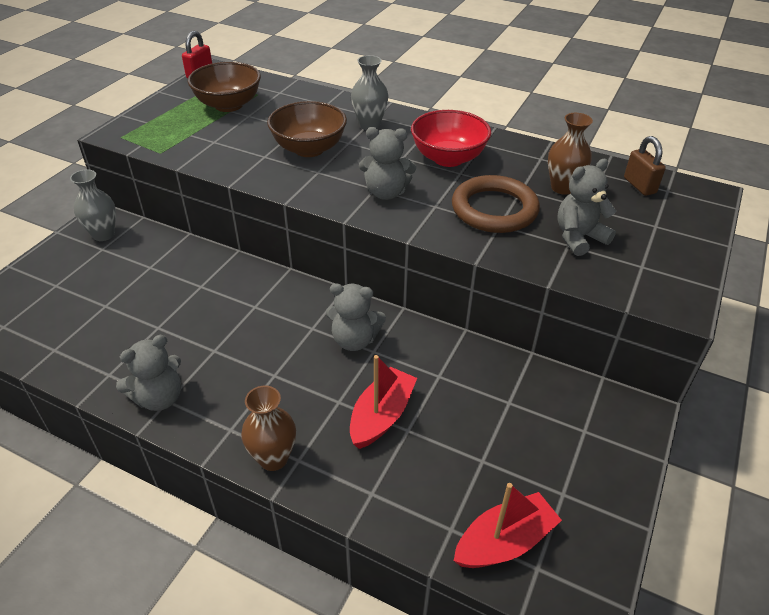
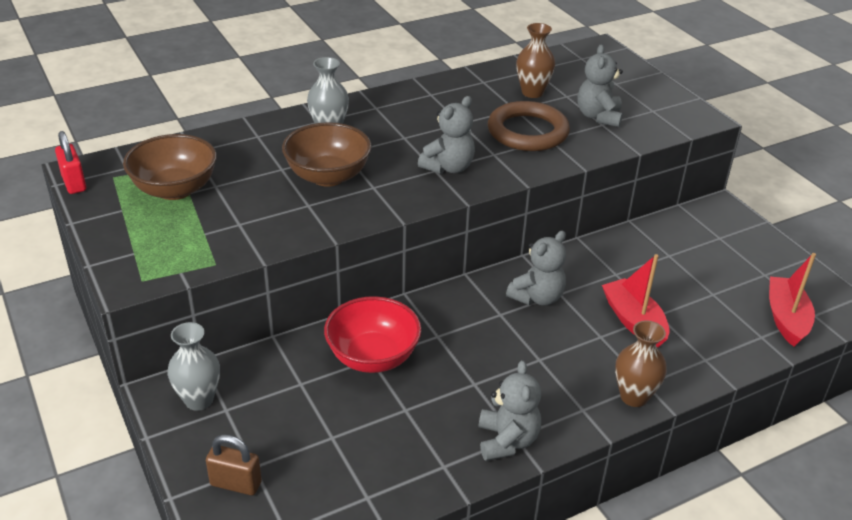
camera: 55 degrees left, 5 degrees down
(448, 158) = (433, 118): red bowl -> red bowl (373, 357)
(639, 186) = (564, 64): brown padlock -> brown padlock (236, 484)

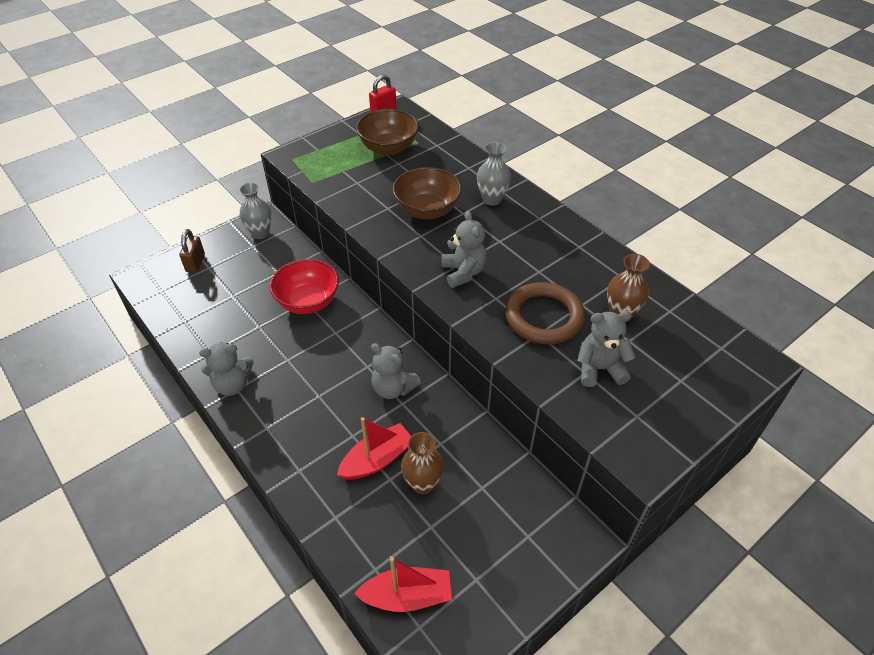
camera: 80 degrees right, 10 degrees up
(448, 167) = (463, 272): grey teddy bear -> grey teddy bear turned 135 degrees counterclockwise
(634, 397) = (283, 462): brown vase -> brown vase (423, 483)

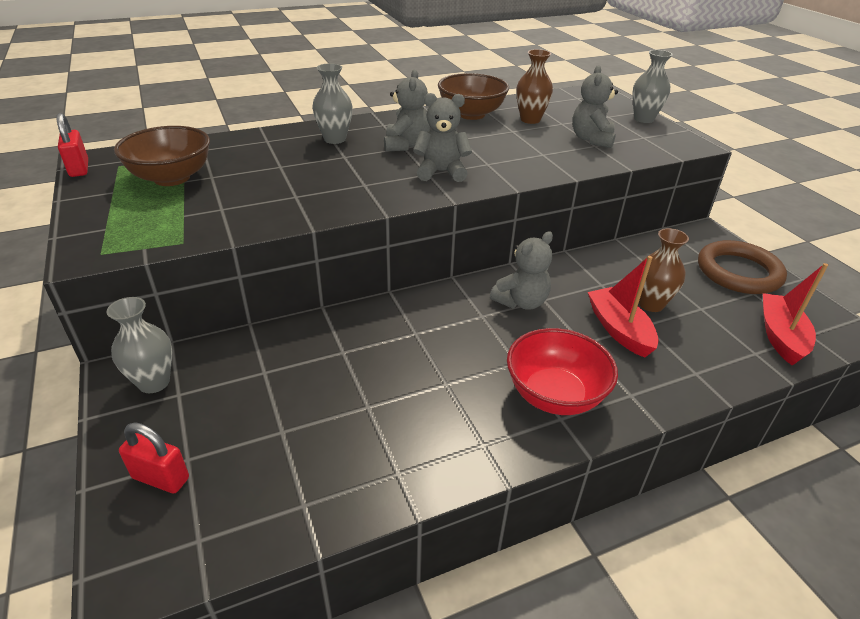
camera: 75 degrees left, 10 degrees down
(195, 263) = (161, 478): brown padlock -> red padlock
(232, 384) = (473, 448): grey teddy bear -> grey teddy bear (406, 145)
(308, 302) = (345, 350): red bowl -> red bowl (554, 395)
(427, 210) = (322, 174): brown bowl -> brown bowl (471, 114)
(544, 317) = (522, 148): brown ring -> brown ring (738, 272)
(696, 415) = (643, 119): none -> grey vase

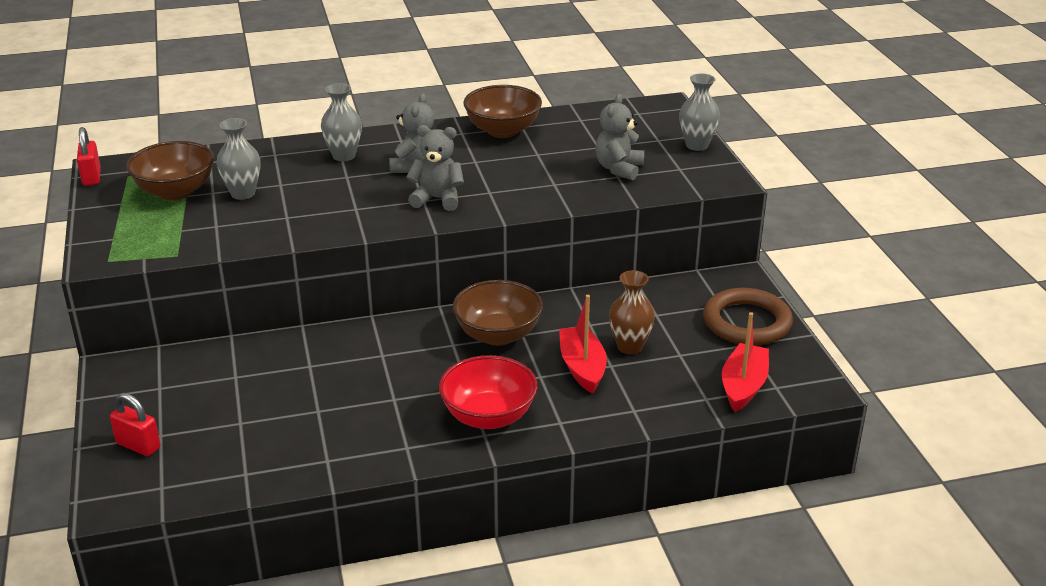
camera: 10 degrees right, 5 degrees down
(154, 382) = (140, 377): grey vase -> grey vase (243, 193)
(521, 302) = (498, 335): grey teddy bear -> brown bowl
(530, 120) = (565, 141): brown vase -> none

